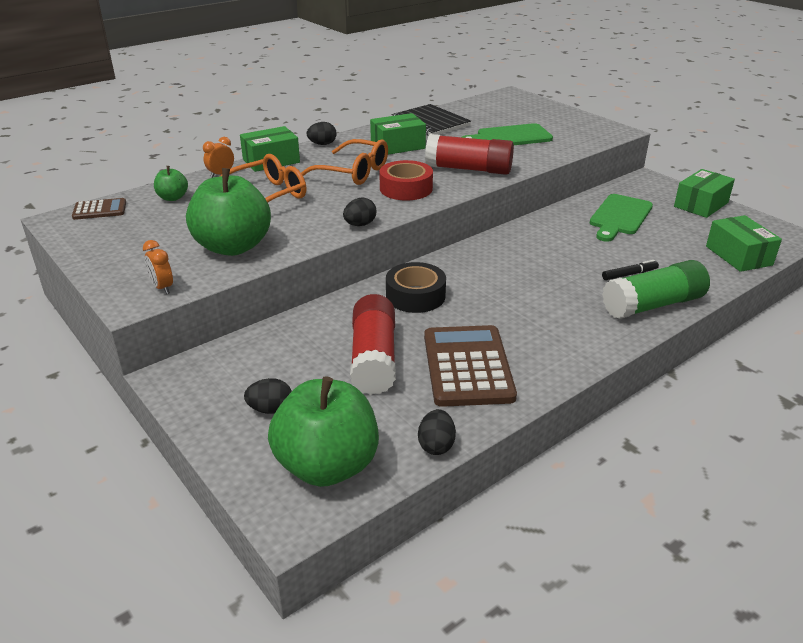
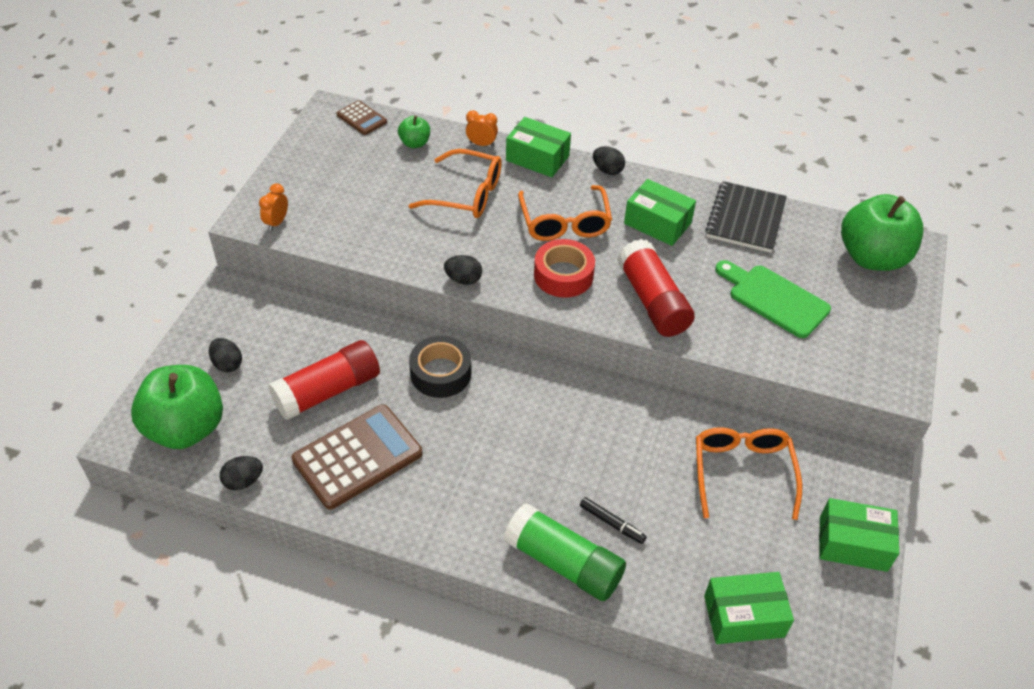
camera: 55 degrees right, 15 degrees up
(233, 247) = (363, 224): green apple -> green apple (872, 257)
(619, 217) = (742, 472): green cutting board -> orange glasses
(738, 256) = (744, 616): green box -> green box turned 45 degrees clockwise

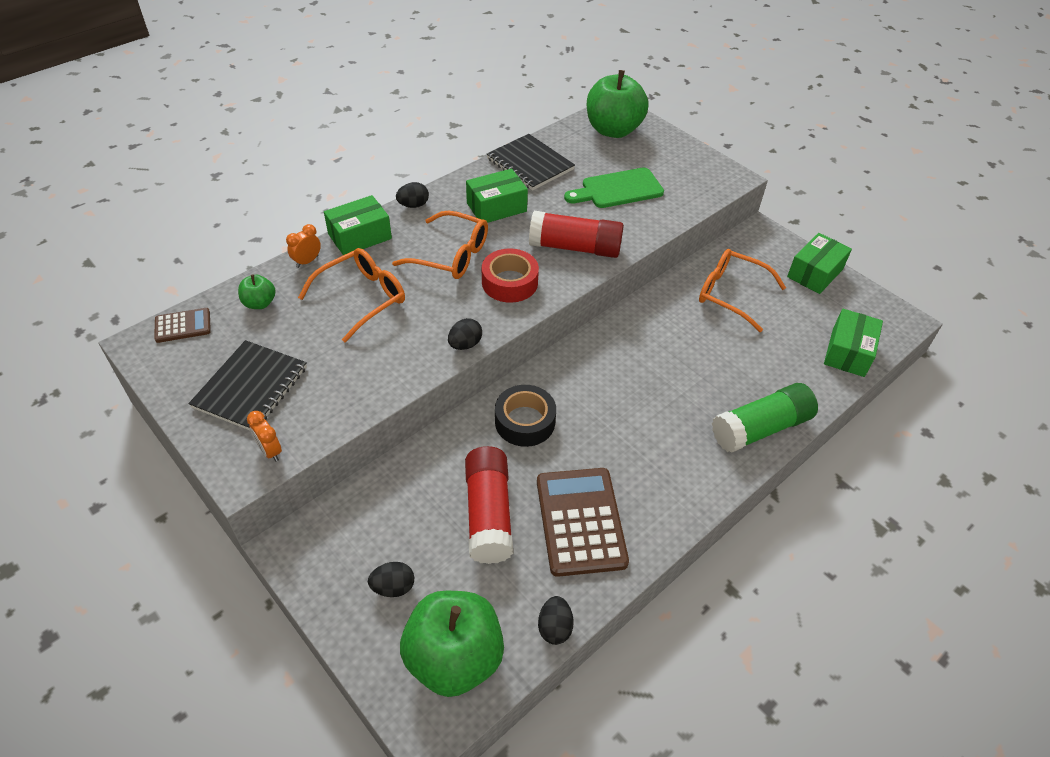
camera: 60 degrees left, 0 degrees up
(328, 182) = (250, 387): none -> black notebook
(612, 523) = (739, 383): black marker -> none

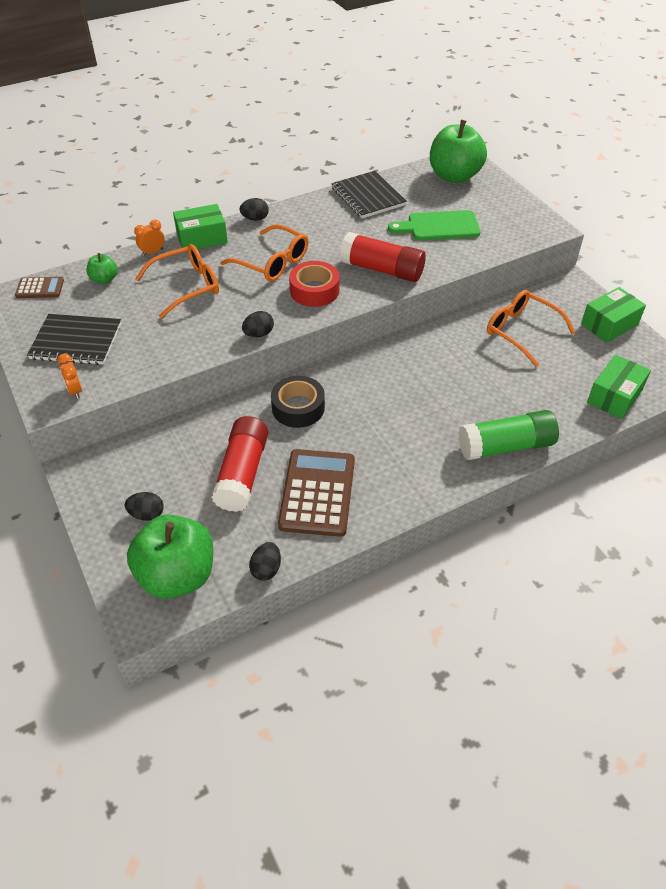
camera: 15 degrees right, 0 degrees up
(250, 387) = (76, 341): black notebook -> black notebook turned 60 degrees clockwise
(496, 207) = (325, 228): green box -> none

